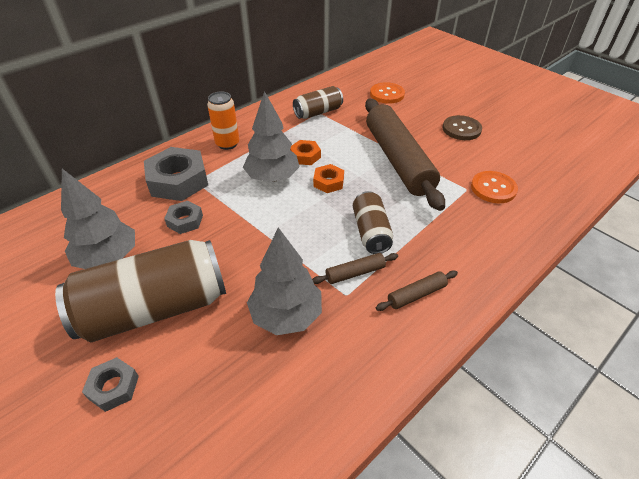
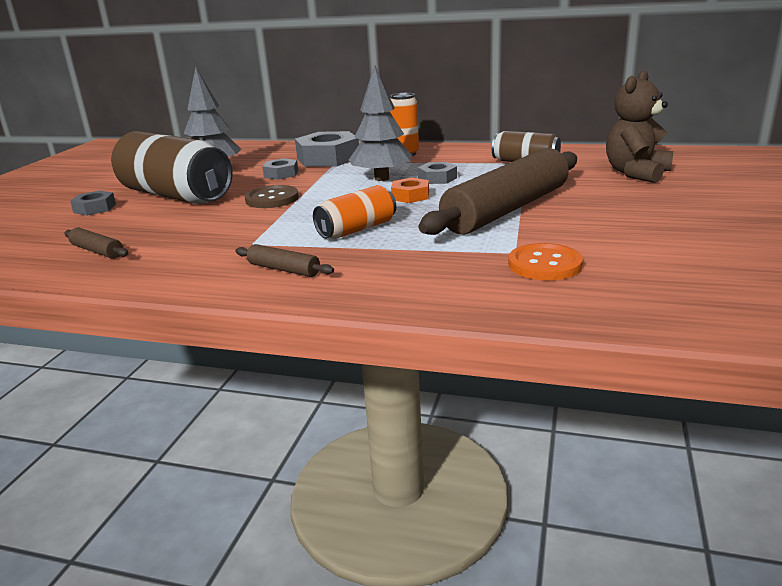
camera: 60 degrees right, 20 degrees down
(286, 315) = (204, 231): grey tree -> none
(305, 156) = (437, 178): orange nut -> grey nut
(355, 273) = (286, 239): brown rolling pin -> brown rolling pin (97, 251)
(371, 232) = (357, 229): brown can -> orange can
(387, 94) = (636, 173): orange button -> brown teddy bear
(461, 129) = (649, 221): brown button -> brown button (272, 199)

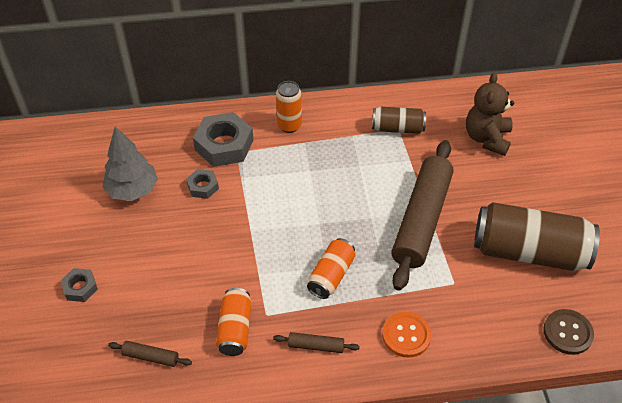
camera: 25 degrees left, 25 degrees up
(175, 195) = (136, 248): brown can -> brown can (529, 252)
(206, 247) = (235, 329): none -> orange can
(272, 199) = (229, 237): brown button -> brown button (567, 332)
(381, 178) = (298, 181): grey tree -> none
(410, 196) = (339, 210): orange nut -> none
(437, 178) = (343, 173): grey nut -> none
(544, 264) = (479, 296): orange button -> orange button (406, 335)

